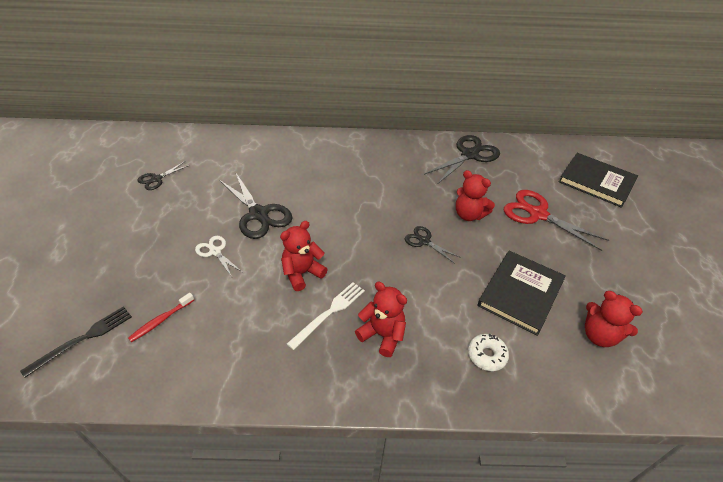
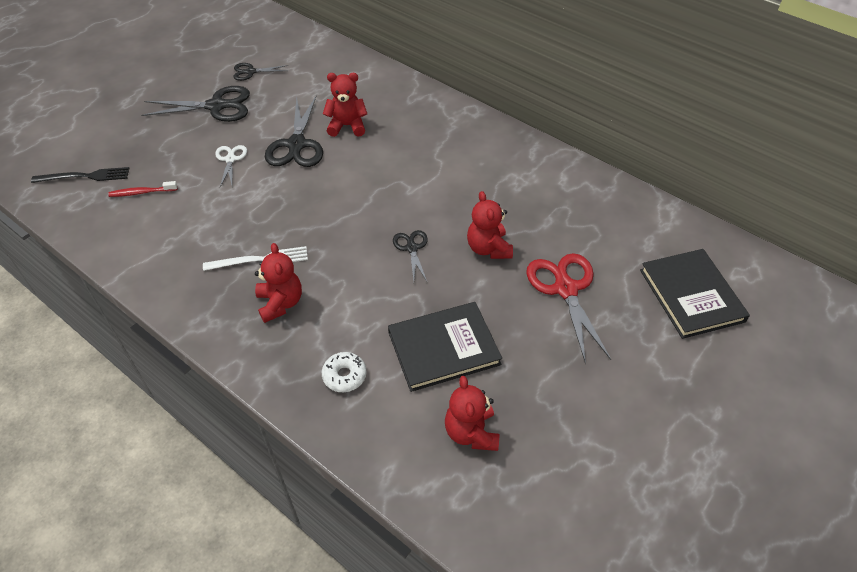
camera: 40 degrees right, 5 degrees up
(302, 273) = (275, 215): red teddy bear -> red teddy bear (347, 126)
(469, 155) = (571, 188): black scissors -> black scissors (216, 106)

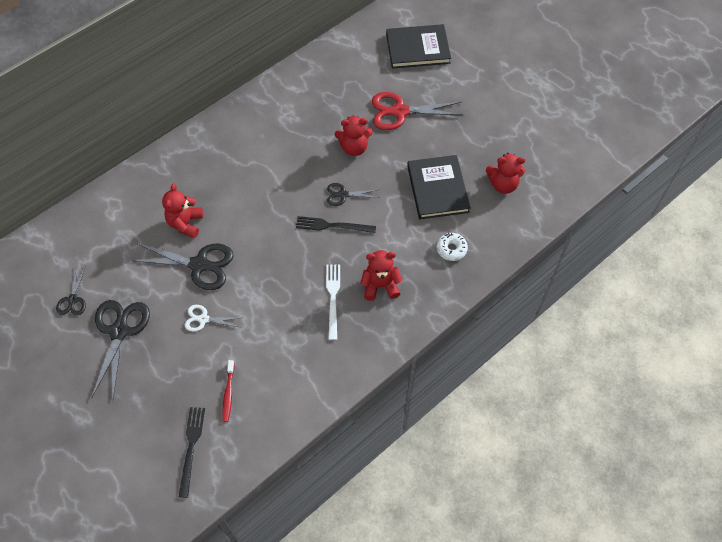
camera: 80 degrees left, 10 degrees up
(363, 245) = (333, 226): none -> black fork

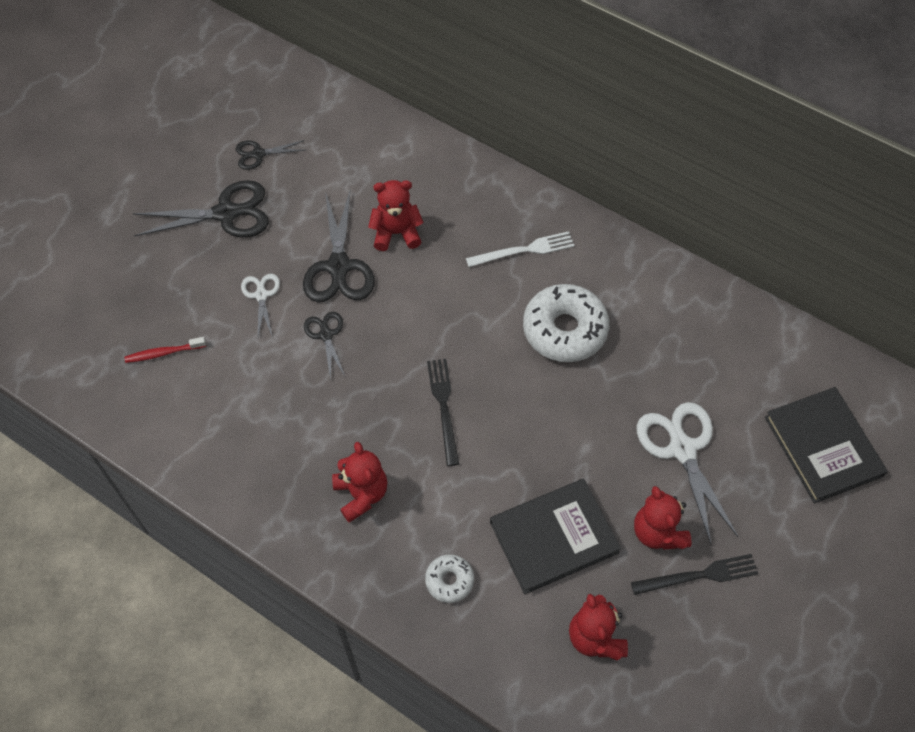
camera: 75 degrees right, 0 degrees up
(191, 448) = (86, 334): black fork -> black fork (698, 576)
(299, 147) = (564, 330): none -> white donut
(333, 298) = (326, 438): white fork -> white fork (523, 250)
(343, 195) = (500, 407): black scissors -> black scissors (326, 335)
(354, 147) = (589, 401): red teddy bear -> red teddy bear (658, 532)
(400, 112) = (682, 449): red scissors -> white scissors

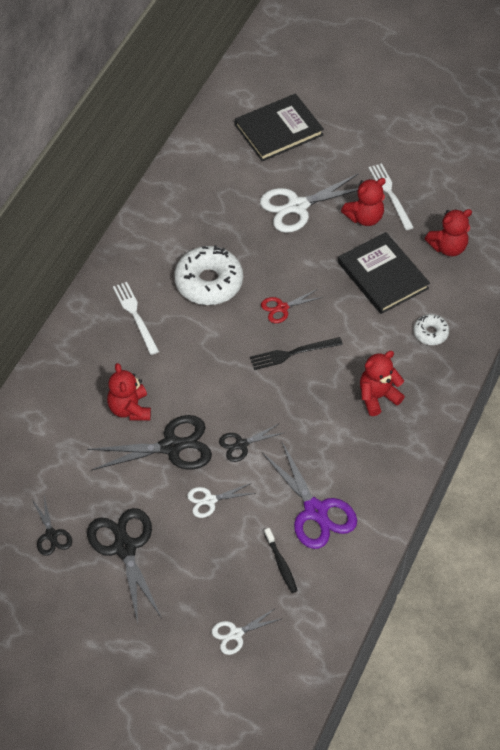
camera: 100 degrees left, 5 degrees down
(96, 300) = (236, 634): none -> white scissors
(163, 353) = (281, 564): red toothbrush -> black toothbrush
(219, 398) = (316, 511): none -> purple scissors
(515, 406) = (282, 308): none -> red scissors
(698, 576) = (390, 195): black fork -> white fork

